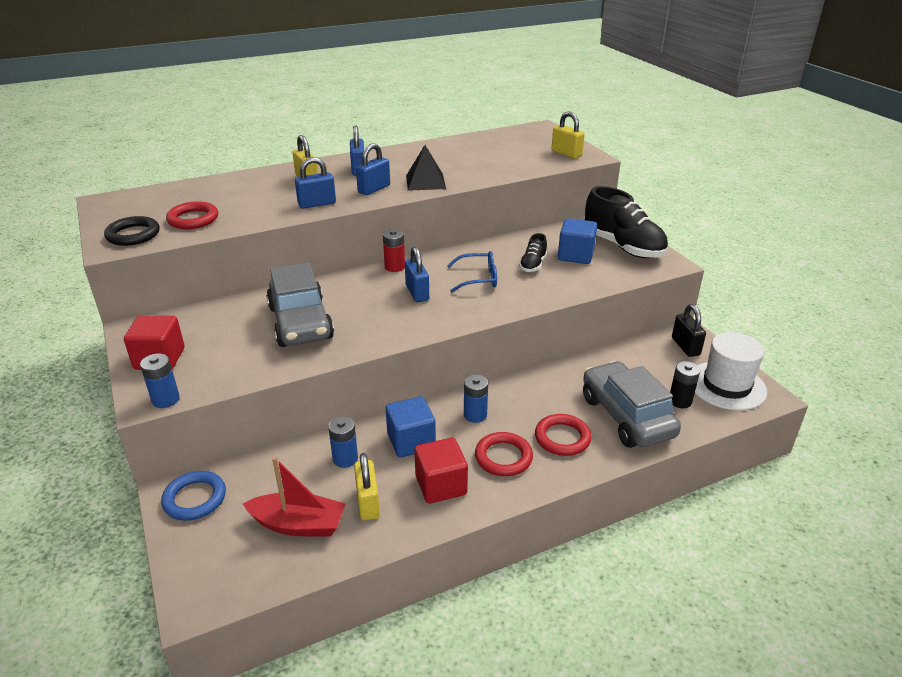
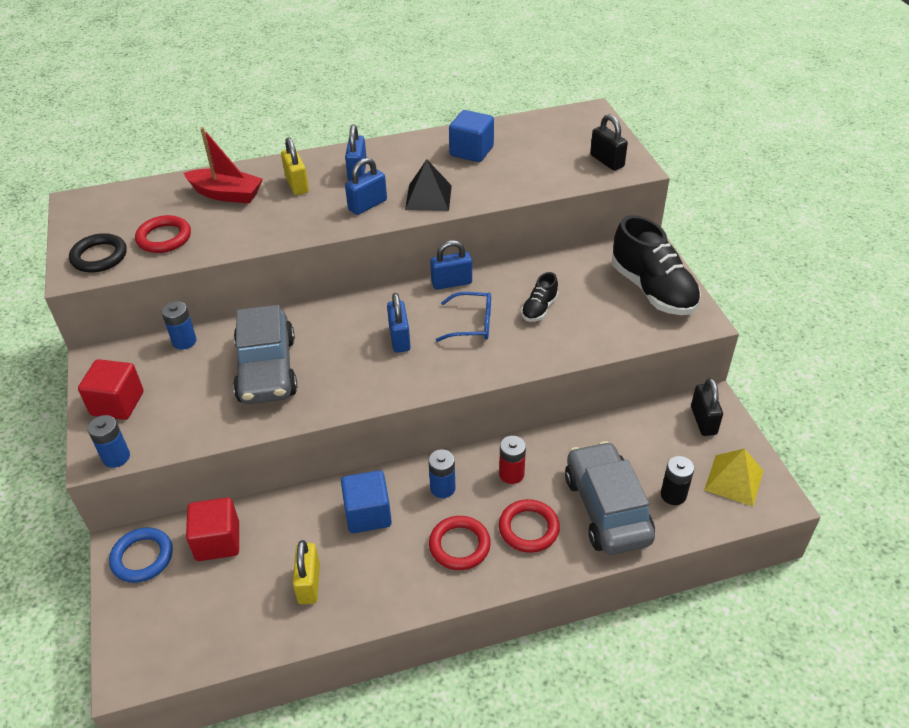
camera: 10 degrees right, 10 degrees up
(298, 524) = (237, 600): red boat -> red boat (226, 194)
(317, 204) = (299, 224): blue padlock -> blue padlock (451, 283)
(345, 459) = (296, 527): blue battery -> blue battery (184, 341)
(395, 267) = (383, 298): red battery -> red battery (511, 474)
(441, 485) = (387, 572): red cube -> red cube (218, 541)
(566, 154) = (607, 161): yellow padlock -> black padlock
(575, 255) = (593, 299): blue cube -> blue cube (471, 151)
(726, 385) = (733, 480): white hat -> yellow pyramid

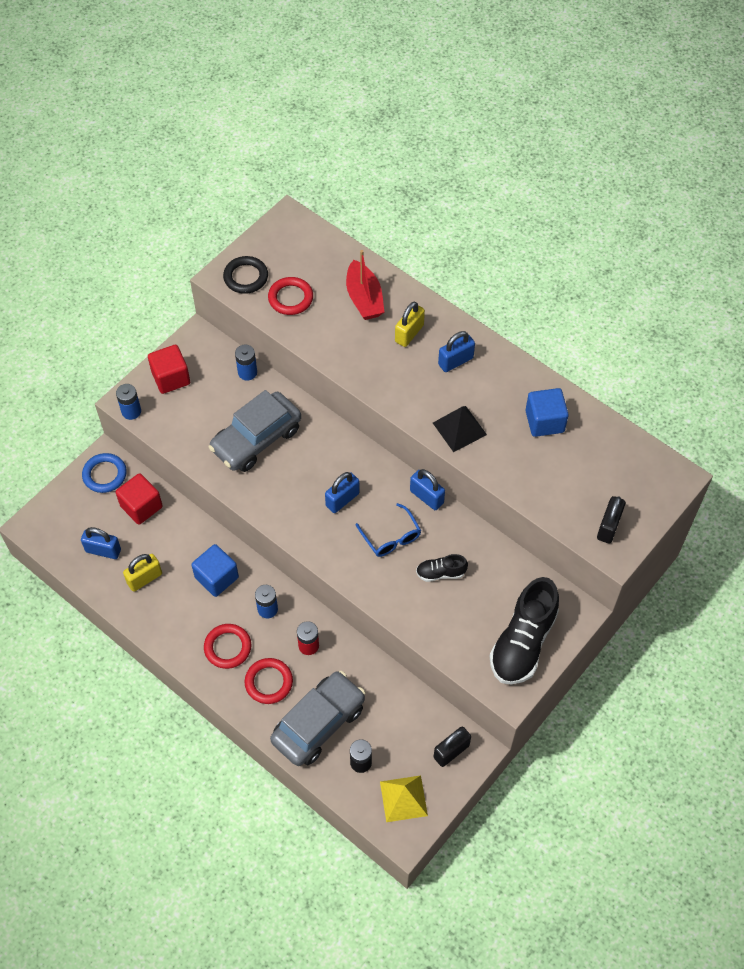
camera: 55 degrees right, 15 degrees up
(367, 205) = (419, 395): blue padlock -> blue padlock (103, 550)

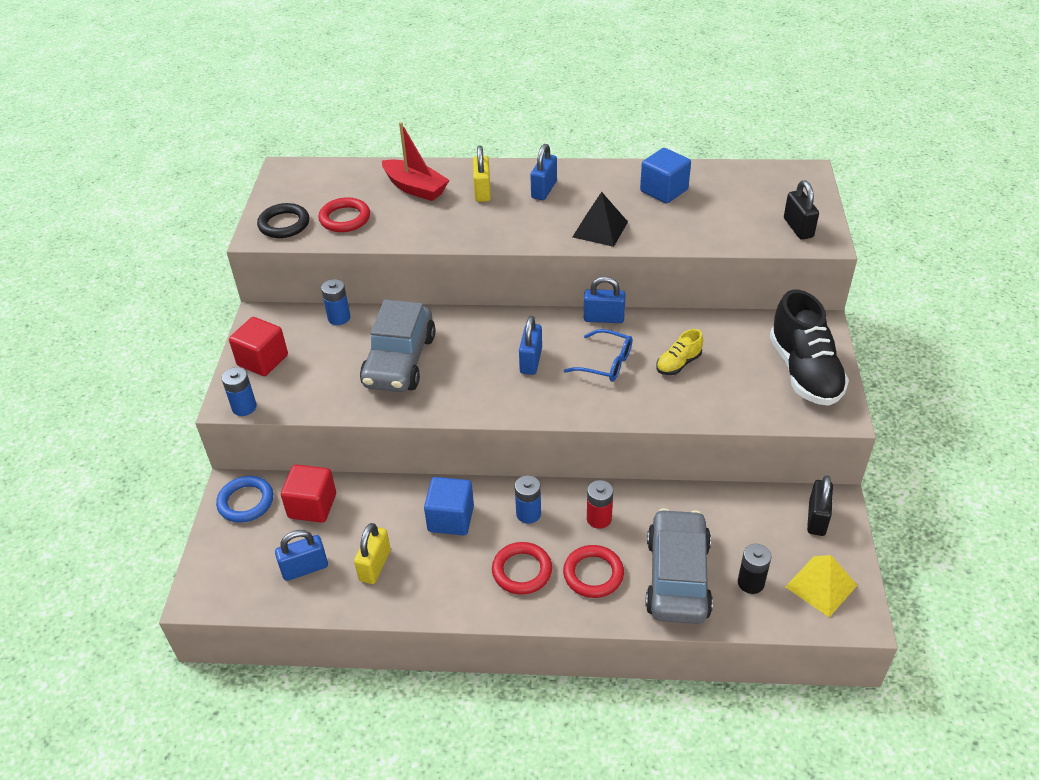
camera: 35 degrees left, 15 degrees down
(440, 573) = (678, 364): black shoe -> yellow shoe

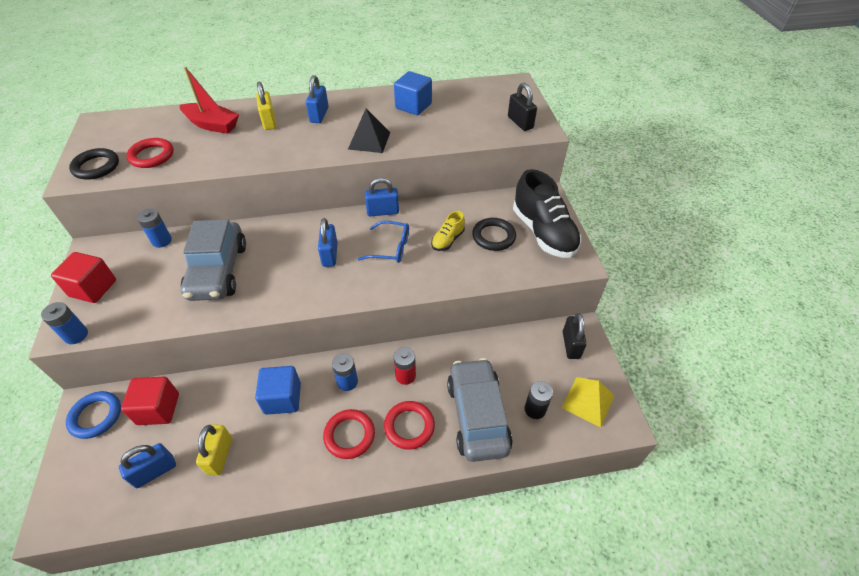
camera: 15 degrees left, 5 degrees up
(738, 367) = (493, 236): none -> black ring

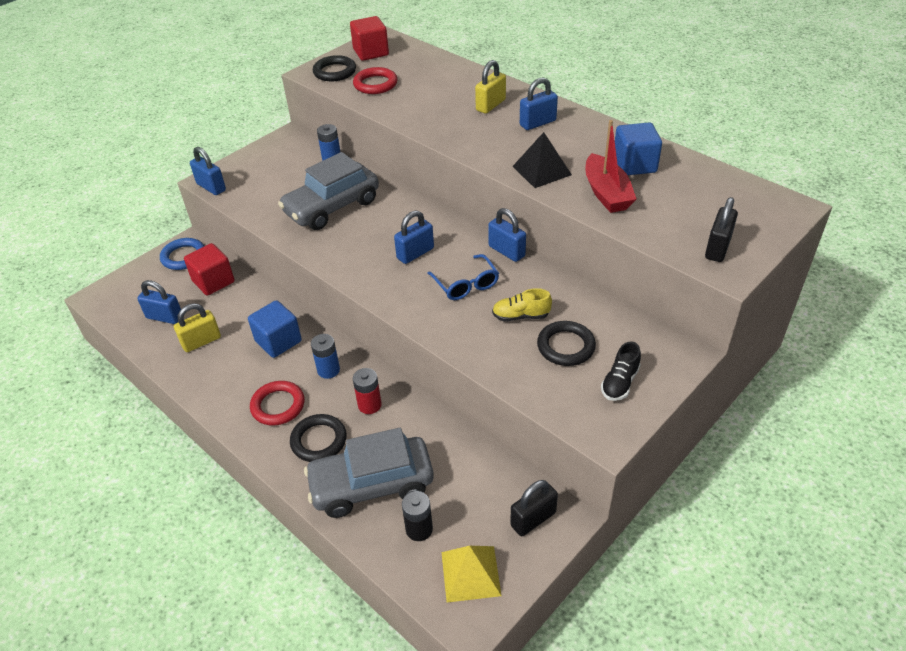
camera: 55 degrees right, 5 degrees down
(76, 335) = (211, 187): blue battery -> blue padlock
(93, 288) = (256, 164): red cube -> red cube (371, 52)
(212, 125) = (447, 83): red boat -> red boat (606, 193)
(409, 426) = (319, 441): red ring -> black ring
(477, 415) = (372, 485): grey car -> grey car turned 150 degrees counterclockwise
(543, 232) = (620, 383): black shoe -> black shoe, size x0.48

